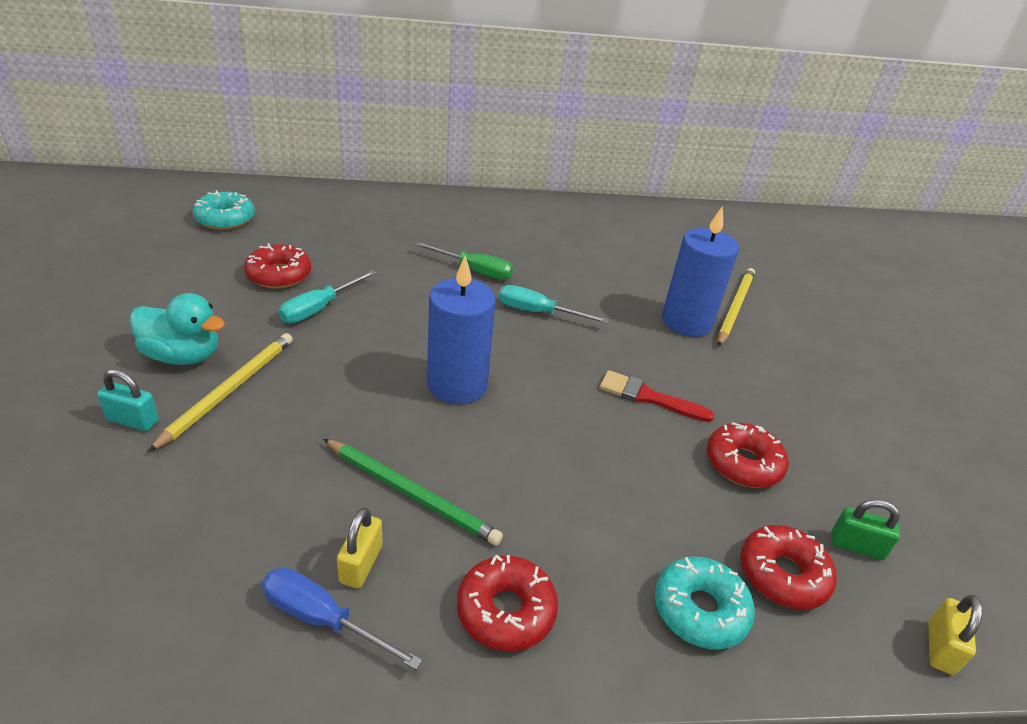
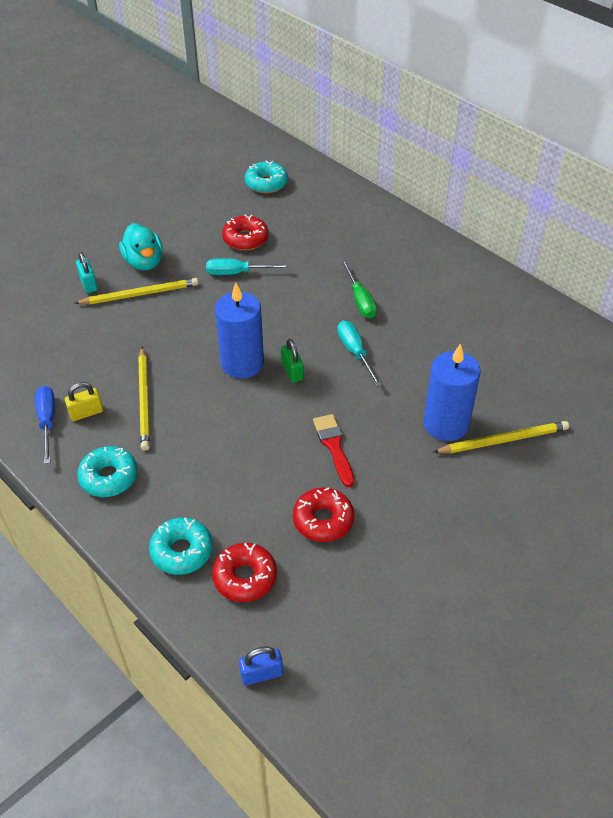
camera: 55 degrees right, 10 degrees up
(411, 494) = (144, 400): green pencil -> yellow pencil
(506, 610) = (109, 477): red donut -> turquoise donut
(856, 546) = (308, 605): green padlock -> green padlock (292, 371)
(940, 647) = (261, 674): yellow padlock -> blue padlock

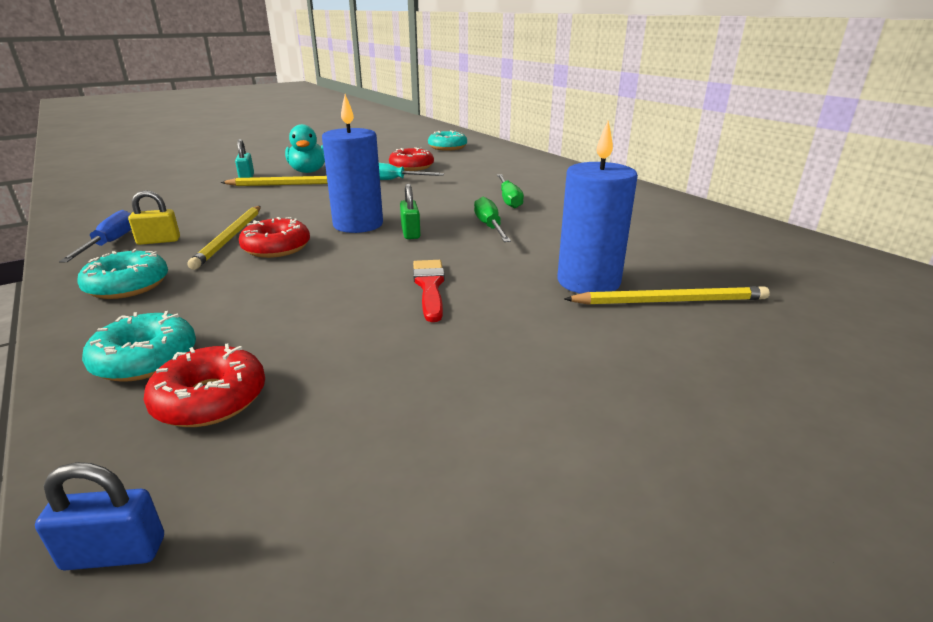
camera: 10 degrees right, 20 degrees down
(323, 520) = (376, 350): red donut -> red donut (276, 248)
(355, 352) = (489, 227): turquoise screwdriver -> green screwdriver

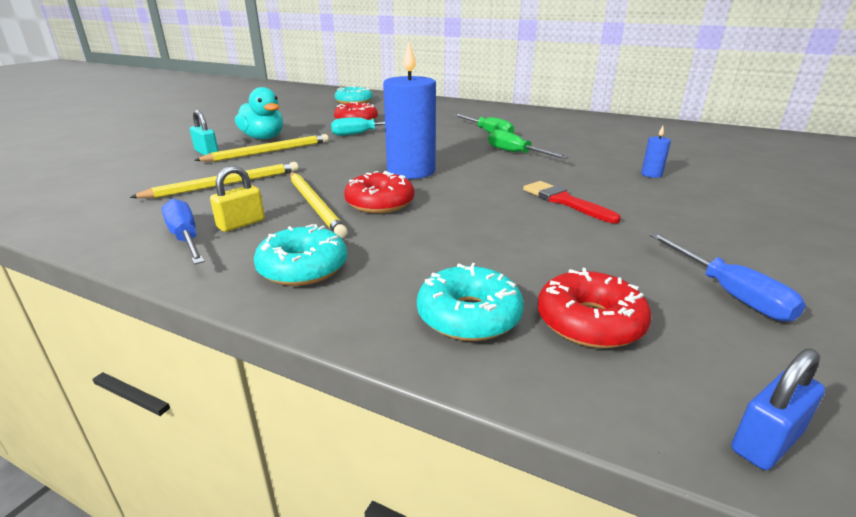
camera: 30 degrees left, 0 degrees up
(381, 425) = (729, 293): none -> blue screwdriver
(410, 233) = (468, 169): green padlock -> none
(588, 282) = (651, 174): blue candle -> blue candle, size x0.41
(670, 301) = (715, 175): yellow pencil -> yellow pencil (225, 184)

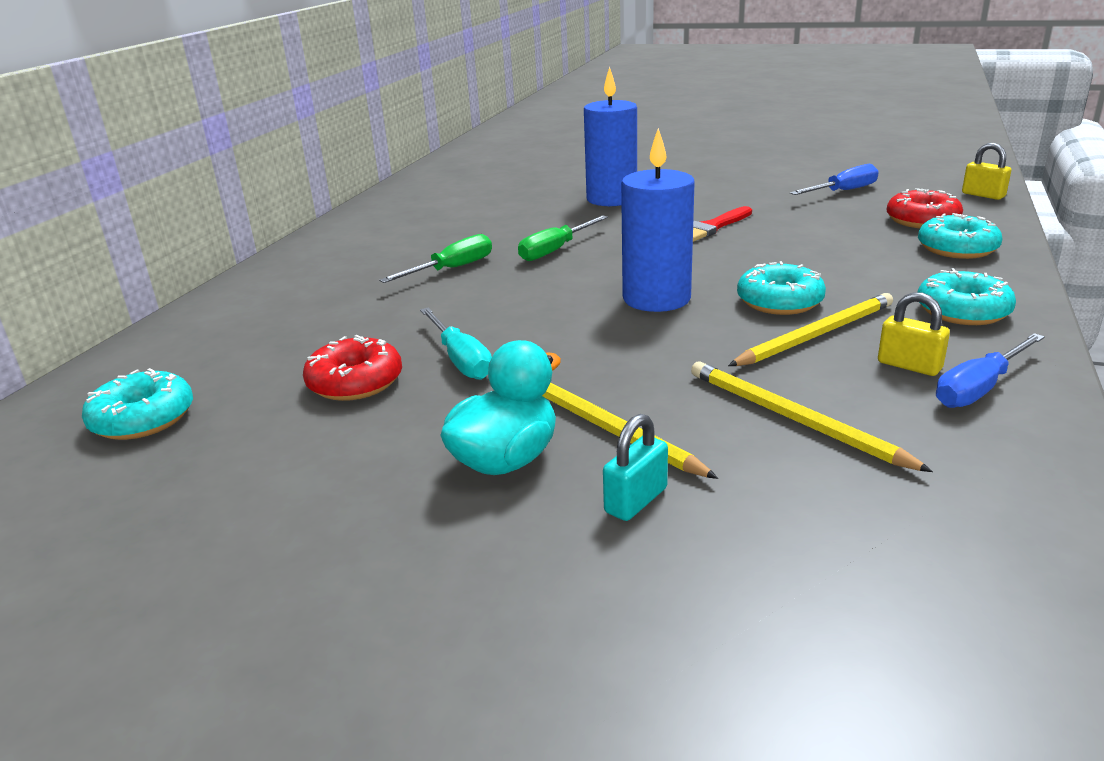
camera: 95 degrees left, 0 degrees up
(380, 203) = (779, 301): red donut -> turquoise donut
(651, 174) = (611, 199): blue candle -> blue candle, size x2.46
(766, 441) = (983, 195): blue padlock -> yellow padlock

